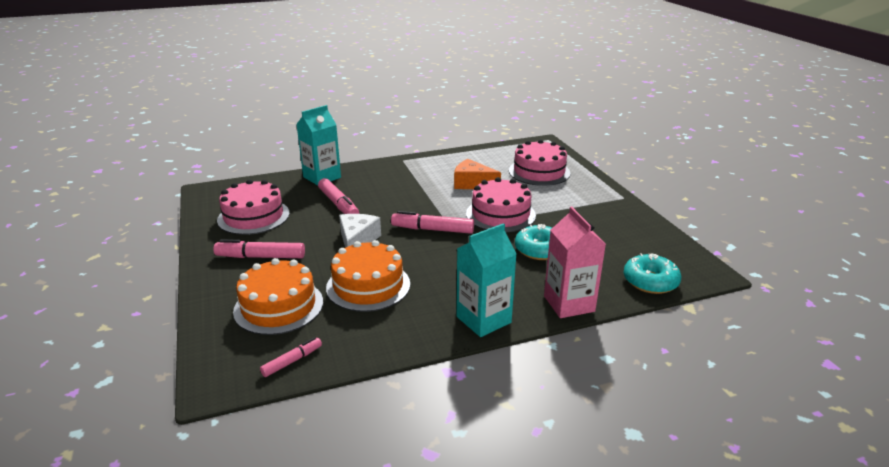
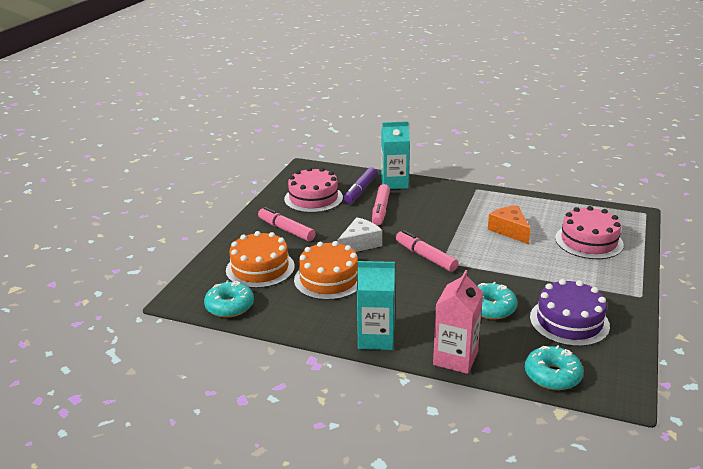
camera: 40 degrees right, 0 degrees up
(292, 361) = (230, 306): pink marker -> turquoise donut
(296, 194) = (360, 190): none -> purple marker
(500, 214) = (498, 266): pink cake -> none
(605, 235) = (569, 321): none -> purple cake

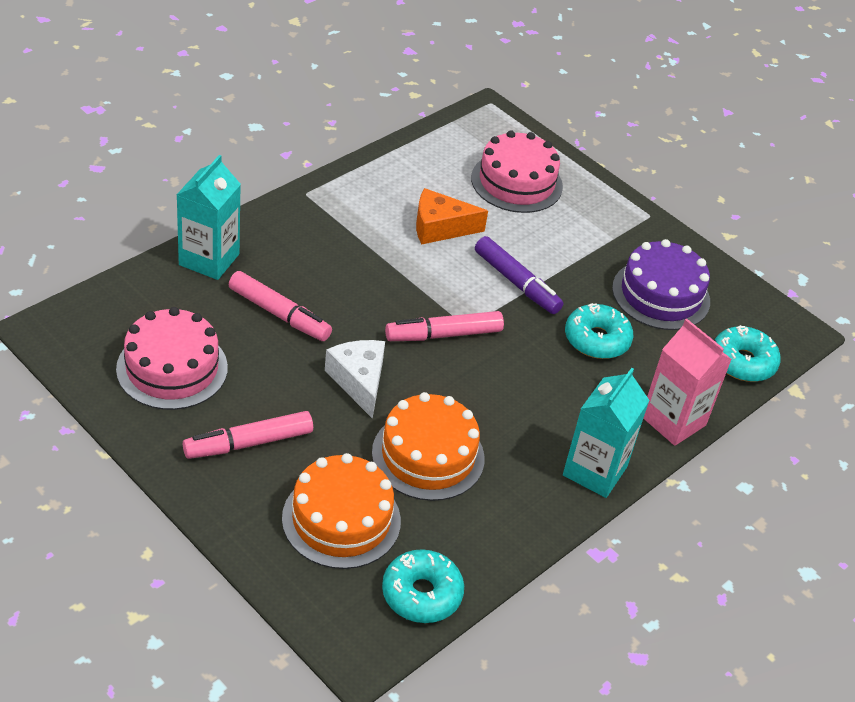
camera: 70 degrees left, 15 degrees up
(360, 190) = (197, 305): purple marker -> purple marker (516, 282)

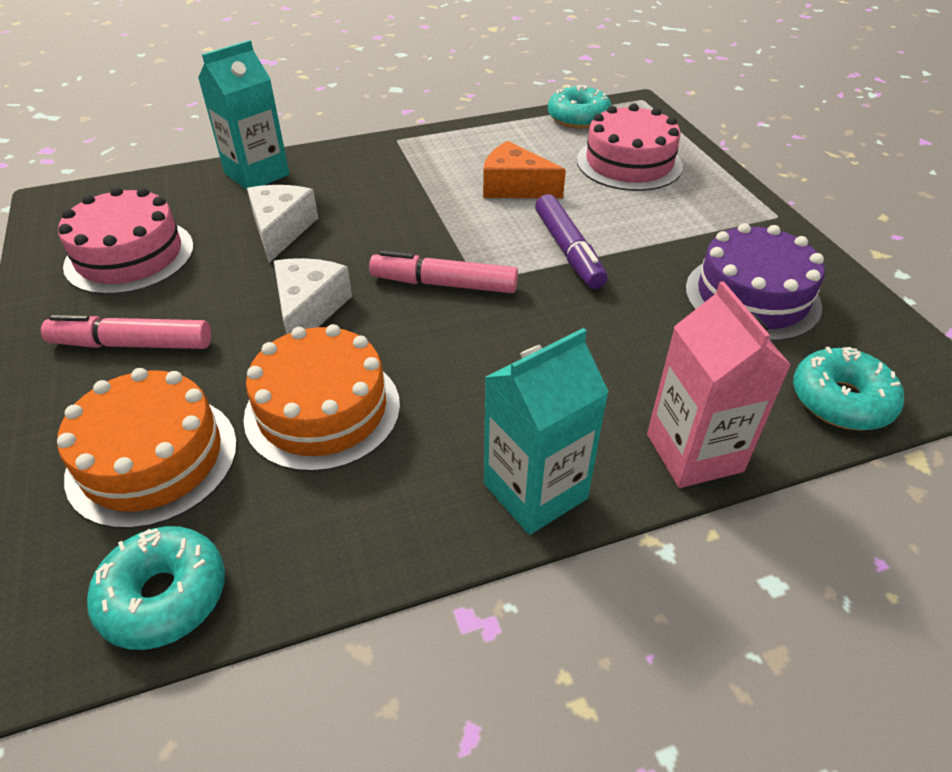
camera: 30 degrees right, 0 degrees up
(279, 314) = (281, 230): pink marker -> white cheese
(596, 339) = (635, 328): turquoise donut -> turquoise donut (578, 118)

